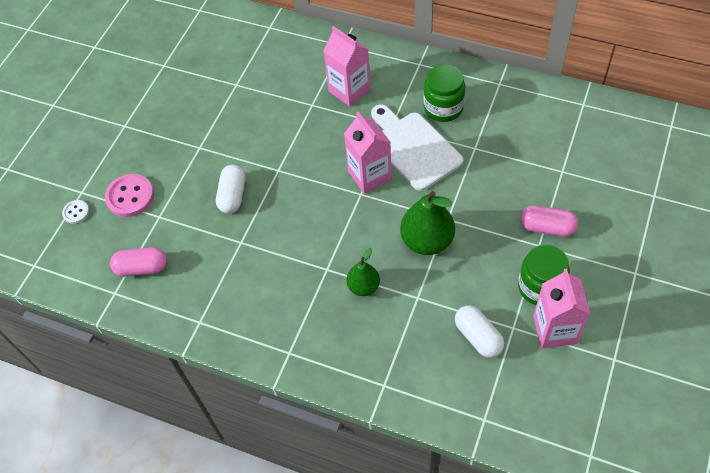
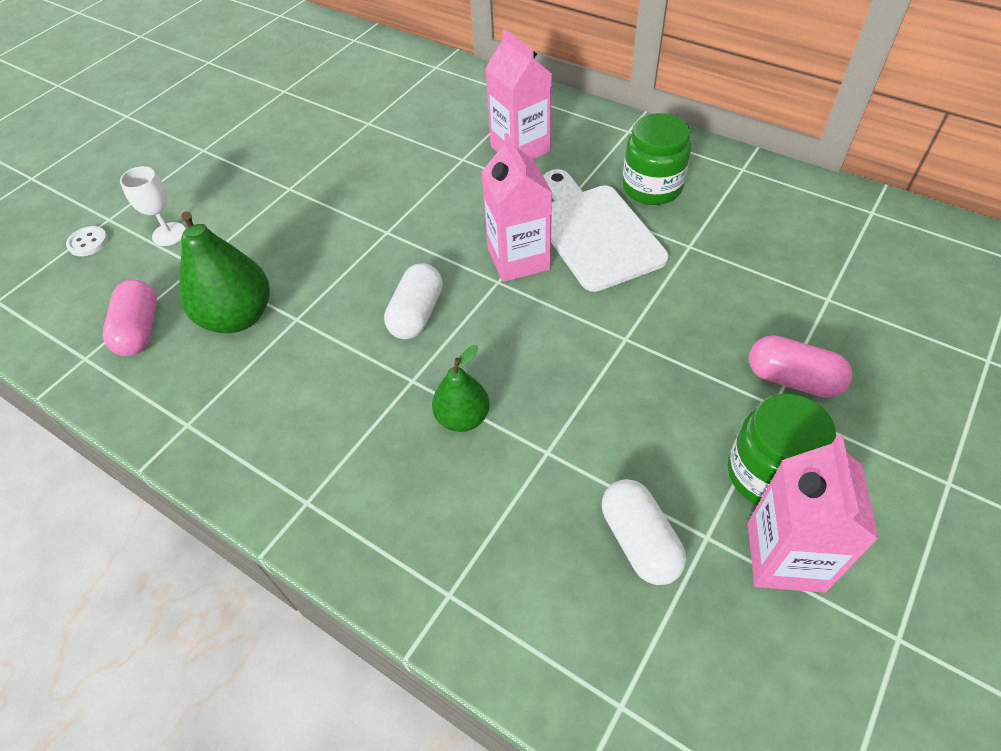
camera: 10 degrees right, 5 degrees down
(130, 196) = (169, 234): pink button -> white goblet
(142, 268) = (140, 330): pink capsule -> pink capsule turned 75 degrees clockwise
(233, 196) = (310, 255): white capsule -> white capsule (416, 314)
(427, 241) = (584, 365): green pear -> green pear (238, 317)

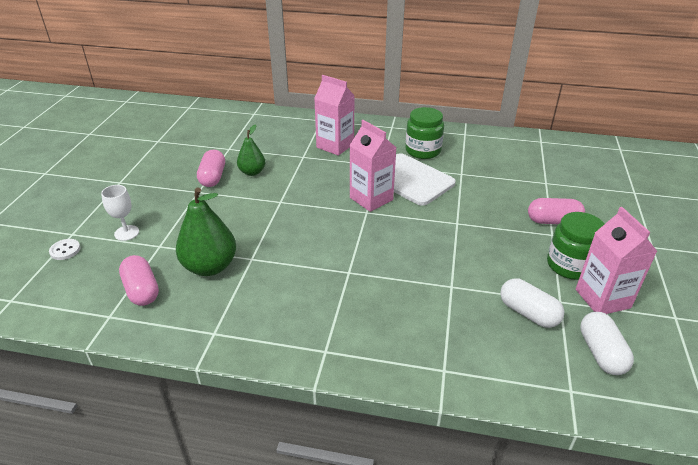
camera: 25 degrees left, 15 degrees down
(320, 168) = (213, 177): none -> pink capsule
(416, 314) = (328, 238): white capsule -> white capsule (601, 353)
(462, 418) = (392, 282): green pear -> green pear (252, 172)

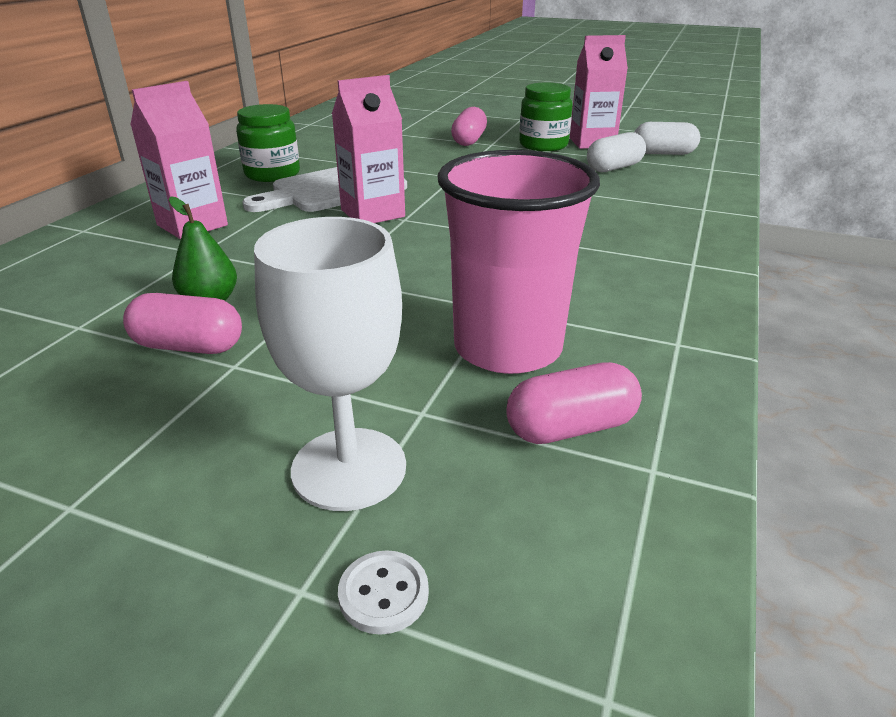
camera: 80 degrees left, 5 degrees down
(126, 233) = (349, 468): white goblet -> white goblet, size x1.80
(210, 267) = (507, 348): green pear -> pink cup

